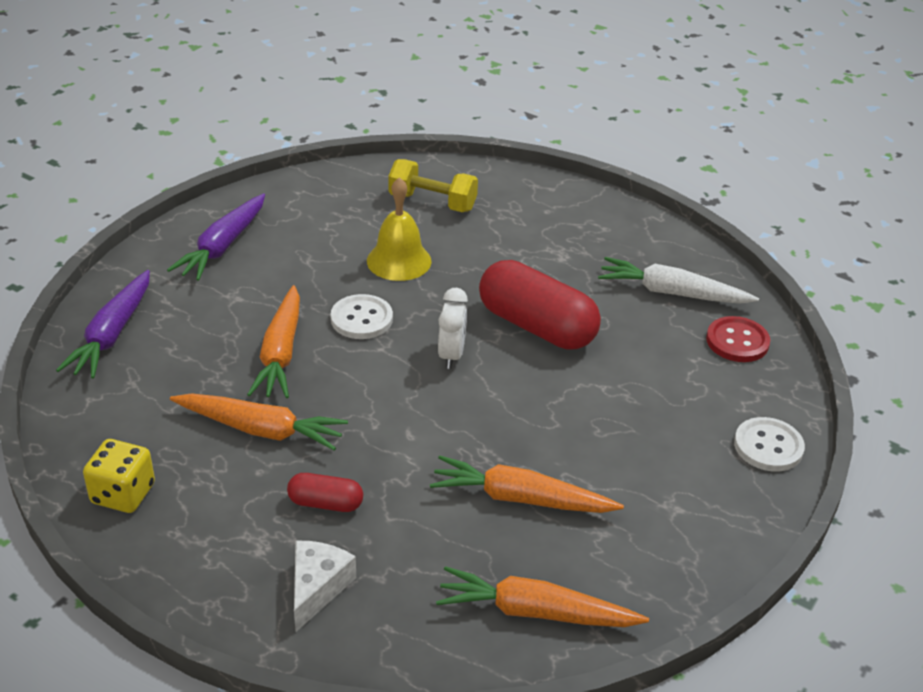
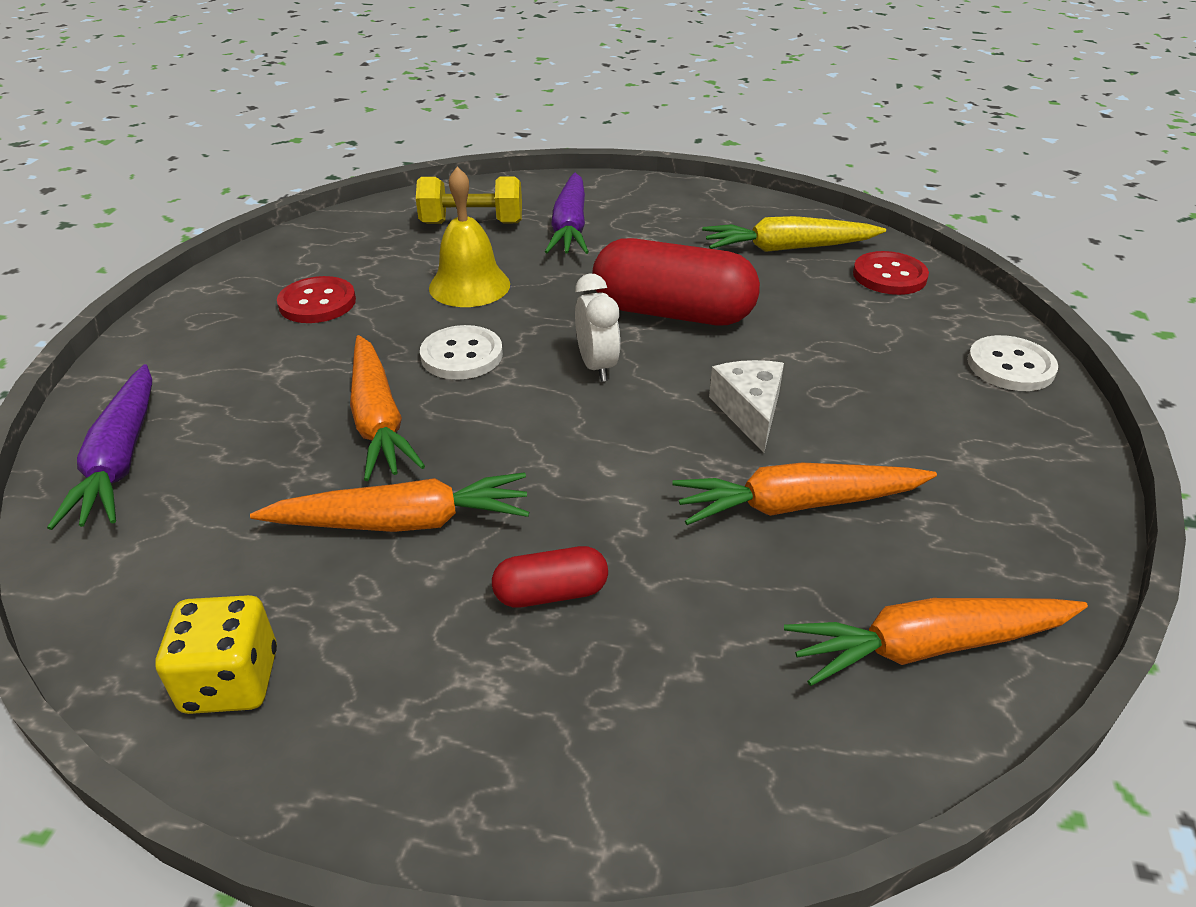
camera: 20 degrees left, 0 degrees up
(222, 246) = (236, 320): purple carrot -> purple carrot (570, 227)
(283, 246) = (317, 303): none -> red button
(317, 588) = (614, 723): white cheese -> white cheese (749, 411)
(672, 293) = (788, 248): white carrot -> yellow carrot

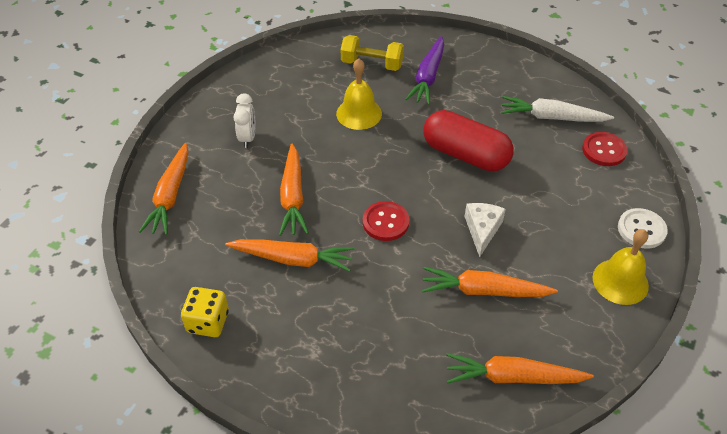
camera: 15 degrees right, 10 degrees up
(120, 459) = (170, 196): purple carrot -> orange carrot
(317, 303) = (275, 111): red button -> red button (385, 222)
(462, 355) = (343, 163): white button -> none
(551, 593) = (351, 311): red capsule -> none
(597, 366) = (412, 184): white clock -> white clock (247, 138)
(788, 248) = (552, 117): yellow carrot -> white carrot
(1024, 445) = (620, 281): none -> yellow bell

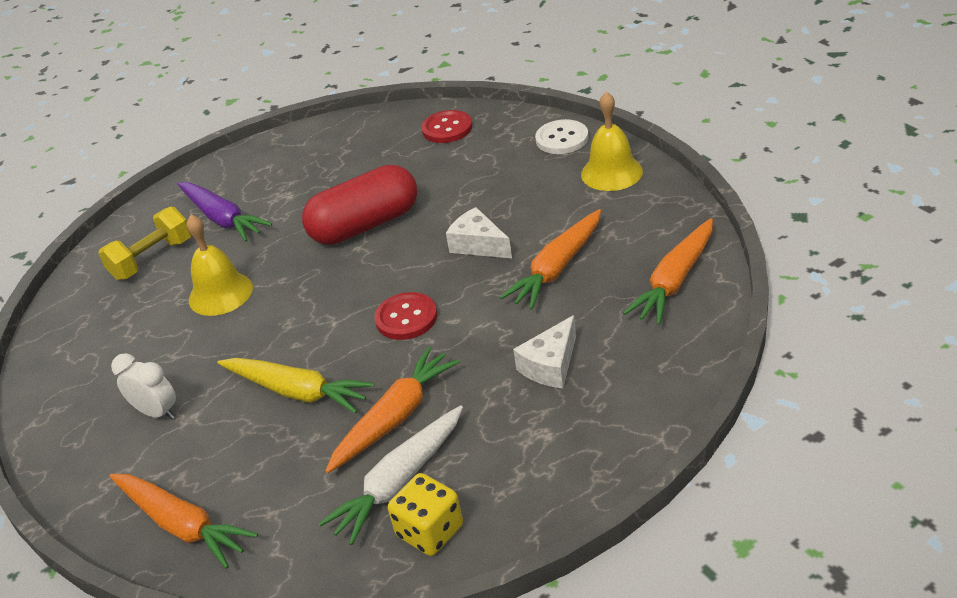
camera: 55 degrees left, 10 degrees down
(293, 197) = (297, 392): orange carrot -> yellow carrot
(380, 328) = (550, 365): none -> white cheese
(552, 117) = (372, 147): white carrot -> white carrot (399, 482)

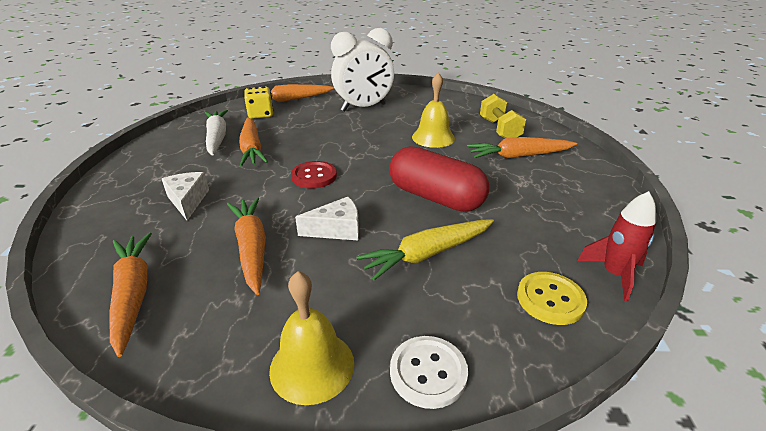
camera: 120 degrees right, 5 degrees down
(157, 412) = (363, 108): white clock -> white clock, size x1.98
(222, 219) = (518, 156): purple carrot -> orange carrot
(297, 392) = (316, 134): yellow carrot -> yellow carrot (427, 254)
(365, 225) = (435, 197): red capsule -> red capsule turned 60 degrees counterclockwise
(390, 118) = (614, 274): none -> red rocket
(430, 531) = (181, 135): yellow dice -> yellow dice (260, 114)
(447, 128) = (550, 299): red button -> yellow button

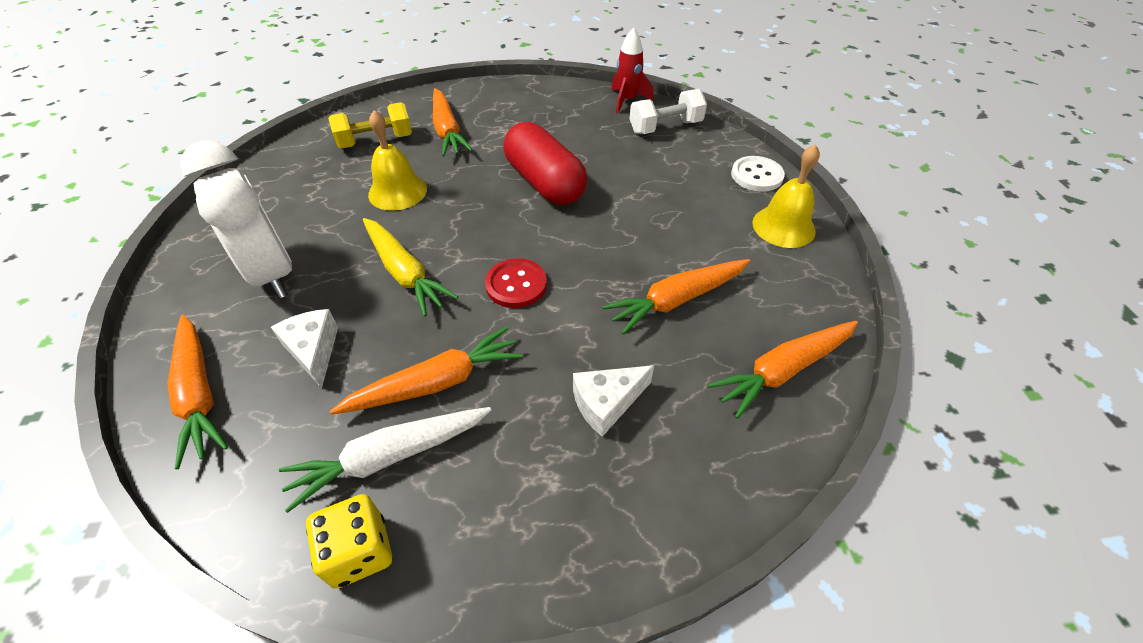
camera: 100 degrees left, 15 degrees up
(260, 114) = (277, 422): yellow dice -> yellow dice (359, 551)
(337, 229) = (622, 243): white cheese -> white cheese (313, 351)
(427, 254) = (638, 182): yellow carrot -> yellow carrot (405, 273)
(435, 197) = (545, 183): red capsule -> red capsule turned 60 degrees counterclockwise
(550, 299) = (665, 127): yellow button -> white dumbbell

